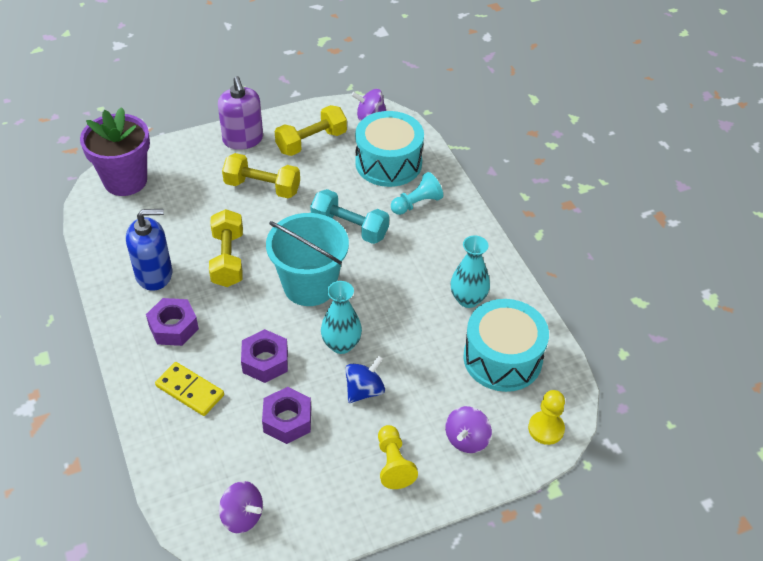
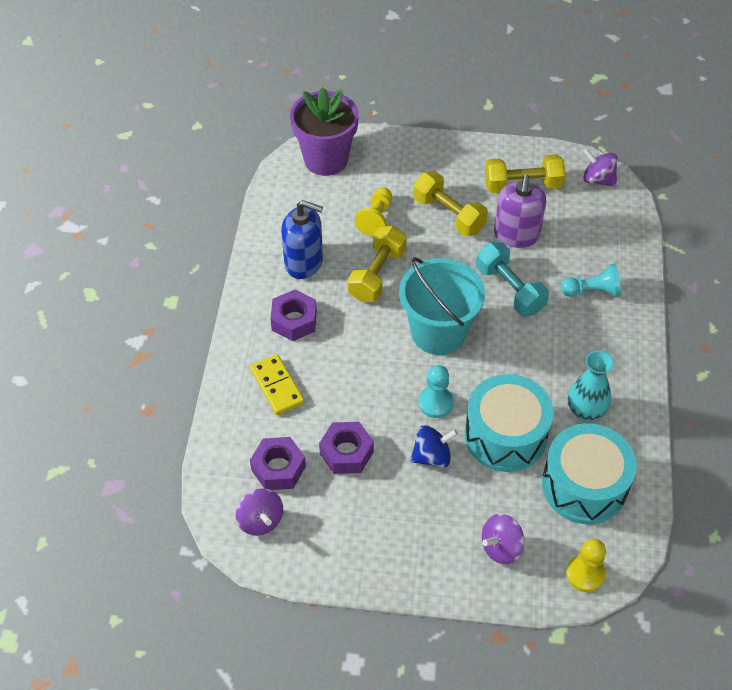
camera: 30 degrees right, 5 degrees up
(243, 139) = (457, 158): purple soap dispenser -> purple soap dispenser (516, 235)
(265, 361) = (357, 388): purple nut -> purple nut (278, 468)
(341, 344) = (435, 403): turquoise vase -> turquoise pawn
(388, 163) = (588, 237): turquoise drum -> turquoise drum (505, 435)
(393, 464) = (419, 537): yellow pawn -> yellow pawn (376, 218)

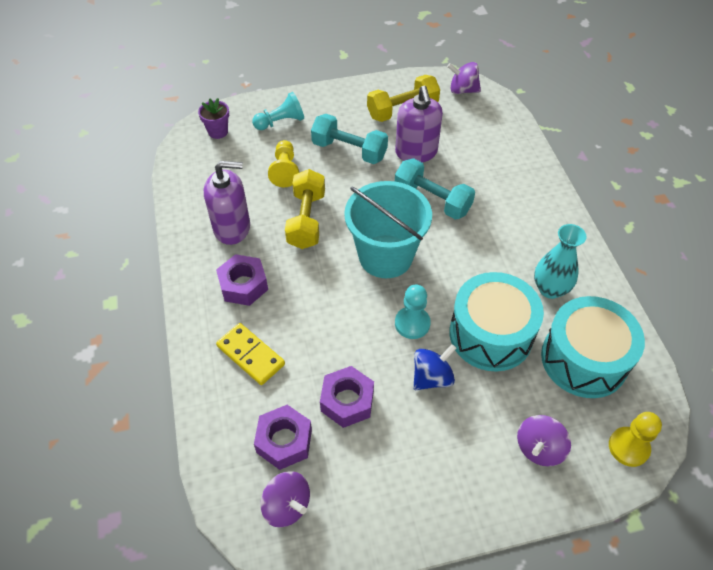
camera: 20 degrees left, 0 degrees up
(304, 262) = (232, 228): blue soap dispenser -> purple soap dispenser
(326, 159) = (218, 132): purple flower pot -> purple flower pot, size x0.47
(448, 215) = (349, 150): yellow dumbbell -> turquoise dumbbell
(592, 291) = (503, 182): turquoise pawn -> turquoise pawn (280, 122)

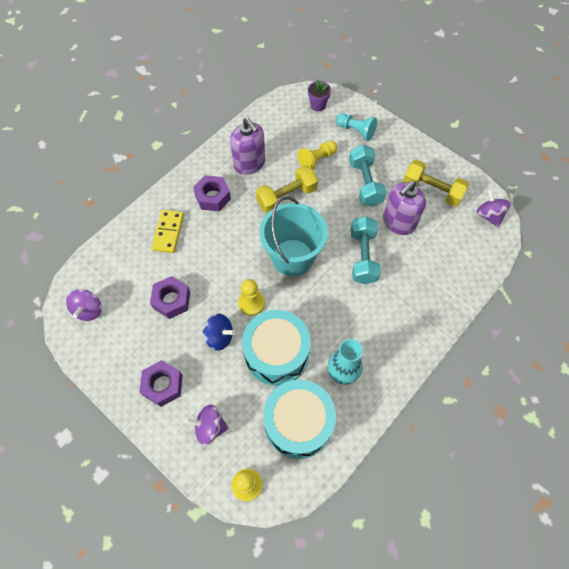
camera: 55 degrees right, 10 degrees up
(284, 441) = (125, 284): purple nut -> purple nut (163, 385)
(412, 323) = (251, 303): turquoise pawn -> yellow pawn

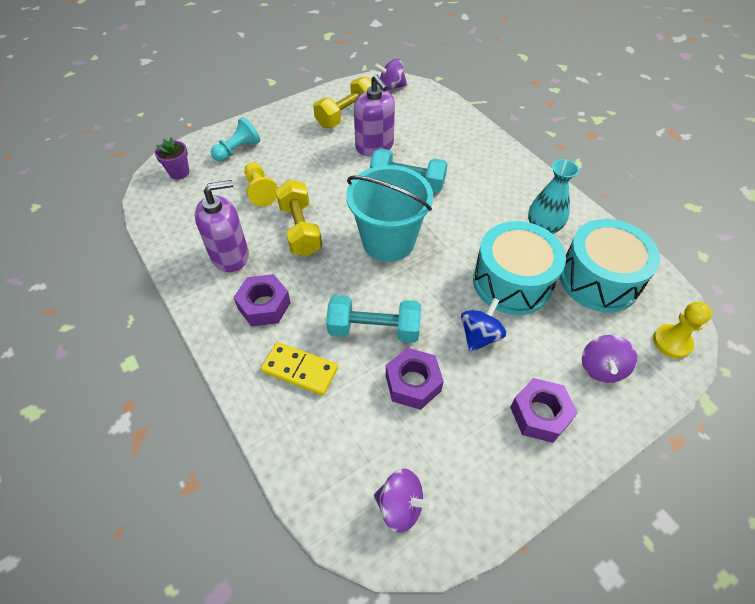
camera: 75 degrees left, 10 degrees down
(251, 303) = (439, 293): yellow pawn -> none
(365, 183) = (313, 159): turquoise dumbbell -> turquoise dumbbell (374, 329)

